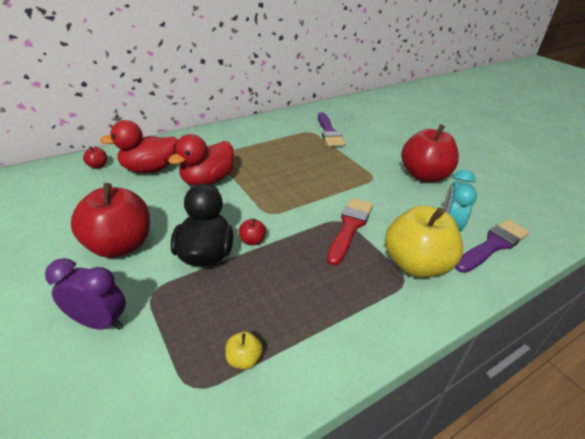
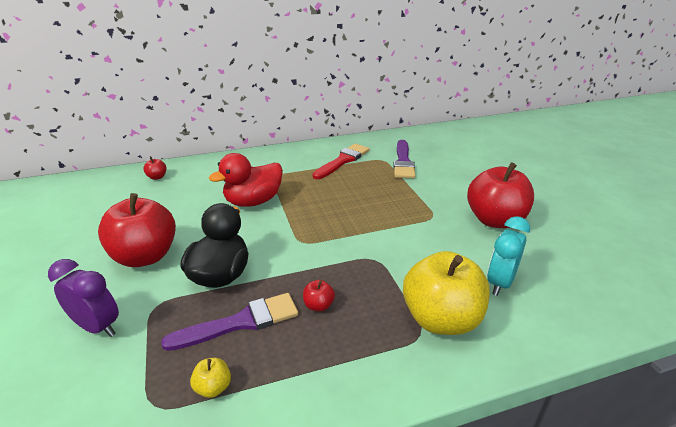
camera: 15 degrees right, 5 degrees down
(150, 169) = (203, 185): red duck -> none
(252, 241) = (272, 268): red apple -> red apple (318, 305)
(350, 227) = (382, 267): red brush -> red brush (343, 161)
(493, 245) = (547, 310): purple brush -> purple brush (240, 322)

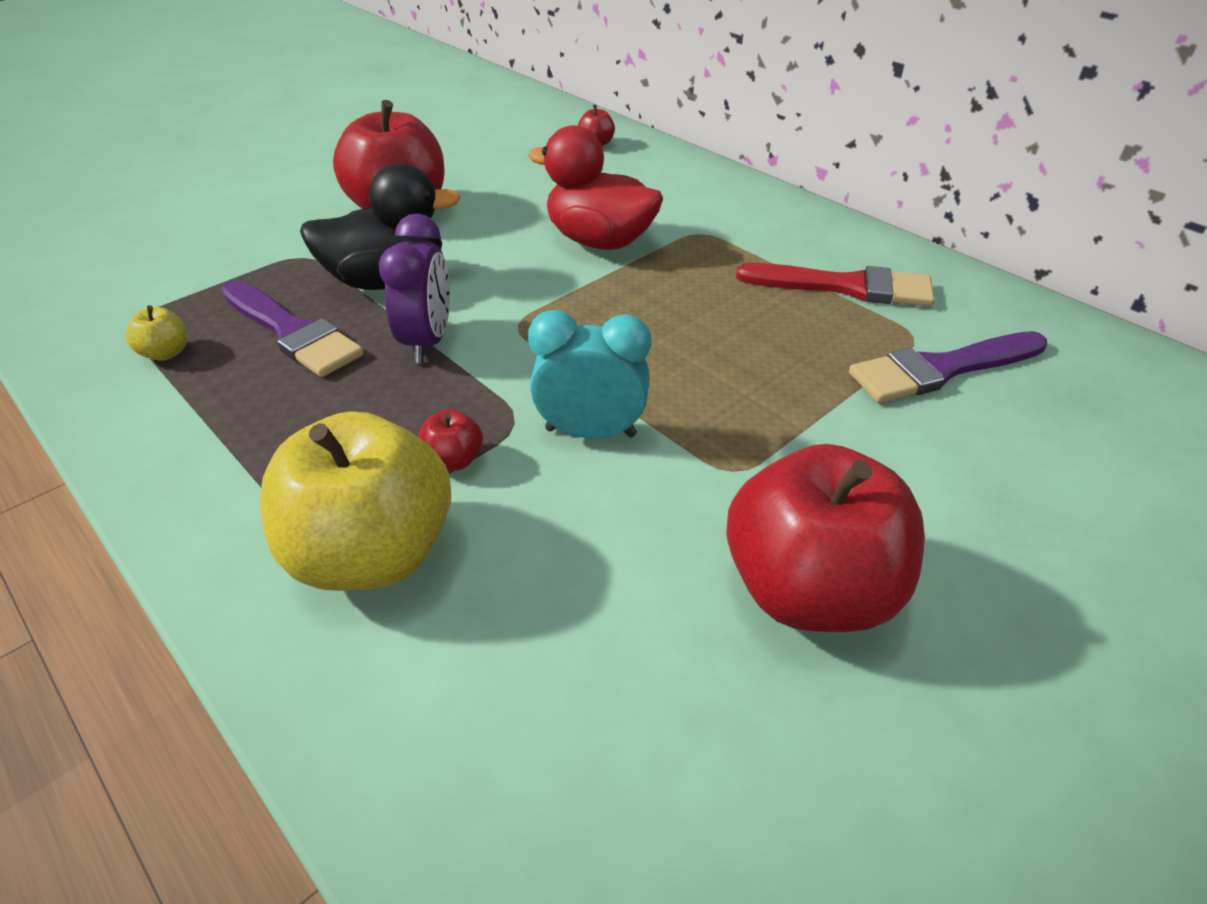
camera: 65 degrees right, 10 degrees up
(97, 327) = (253, 235): purple clock -> purple clock (427, 341)
(318, 305) = (355, 392): red apple -> red apple (453, 460)
(500, 283) = (536, 636): turquoise clock -> turquoise clock (590, 432)

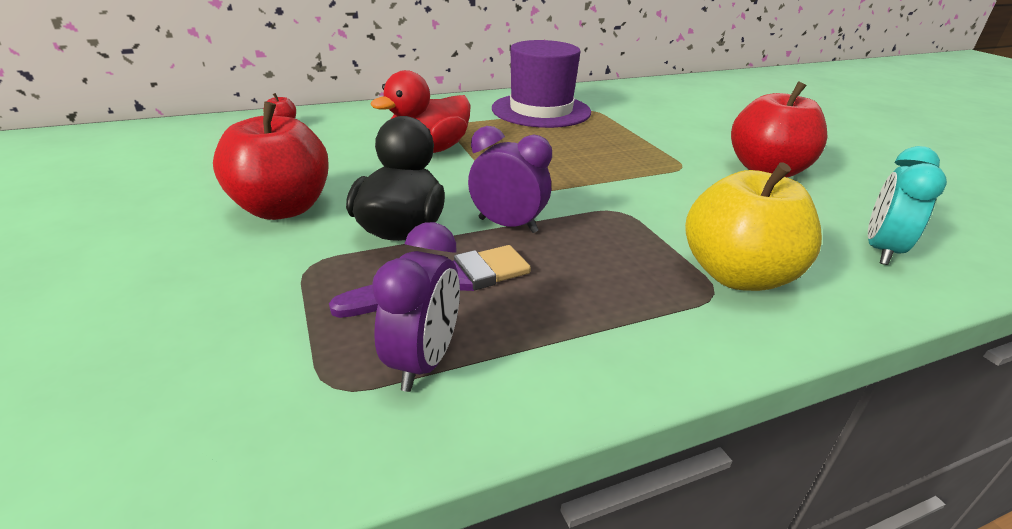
camera: 70 degrees left, 10 degrees down
(166, 353) = (423, 362): yellow apple -> purple clock
(453, 460) = (652, 236): red apple -> none
(590, 432) = (639, 192): turquoise clock -> turquoise clock (881, 250)
(845, 287) = (541, 110): red brush -> purple hat
(941, 369) = (622, 112): purple brush -> none

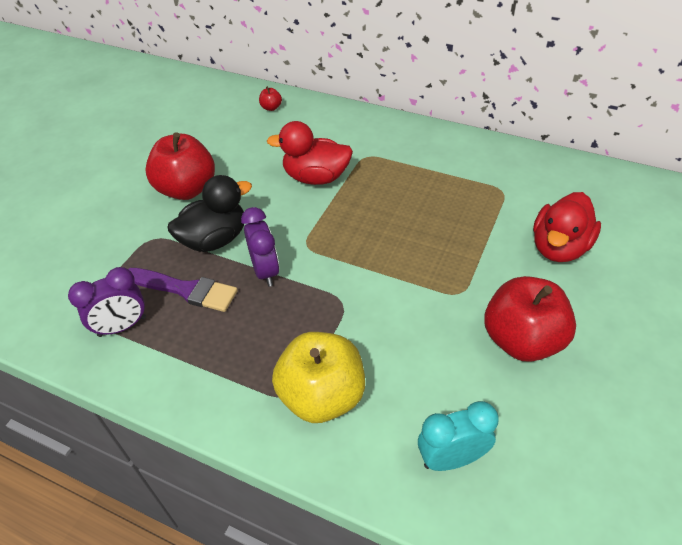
camera: 50 degrees right, 15 degrees up
(541, 110) = (457, 170): purple hat -> none
(685, 122) = (559, 248): none -> red duck

